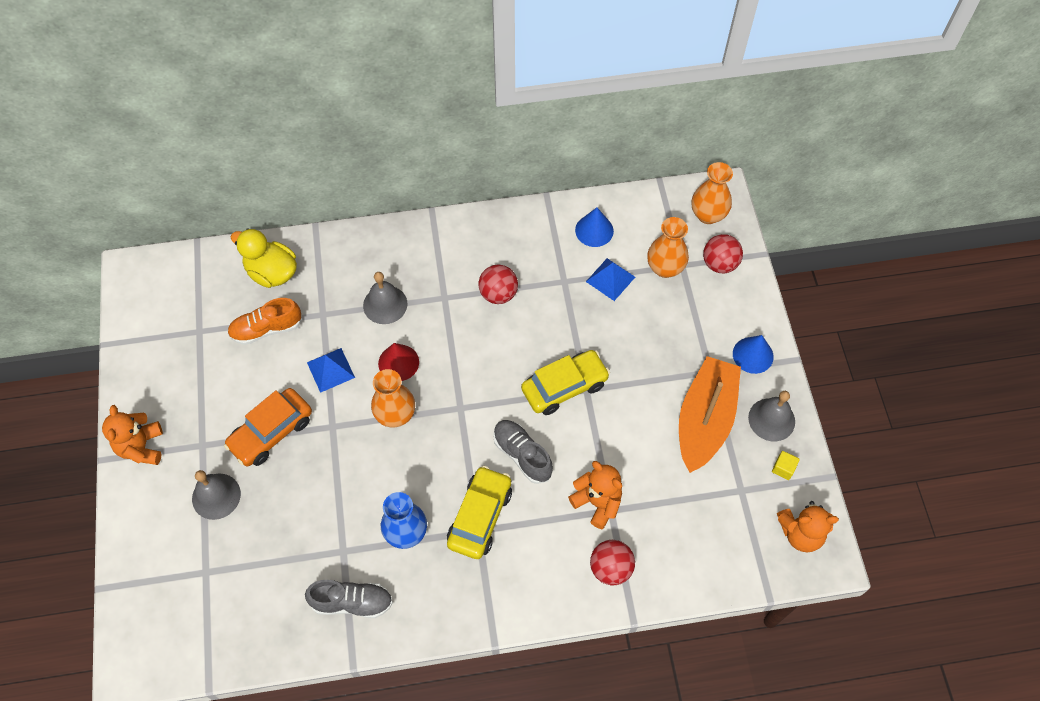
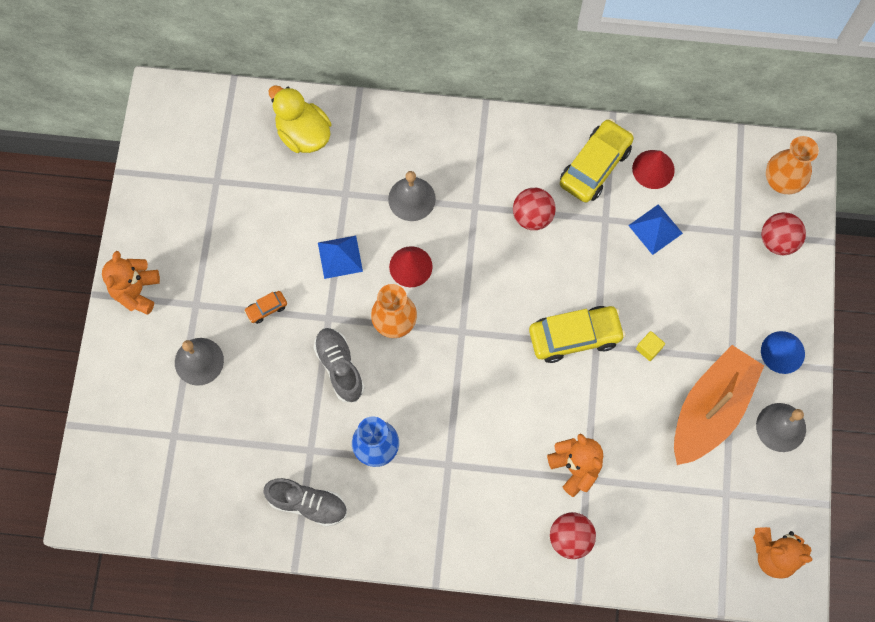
camera: 15 degrees right, 10 degrees up
(266, 329) = (284, 196): orange shoe -> none
(271, 432) = (266, 309): orange car -> orange car, size x0.46
(480, 517) = (453, 451): yellow car -> yellow car (595, 166)
(522, 455) = (512, 398): grey shoe -> grey shoe (339, 367)
(594, 230) = (653, 169): blue cone -> red cone
(665, 268) = (717, 231): orange vase -> none
(783, 468) = (777, 482): yellow cube -> yellow cube (648, 348)

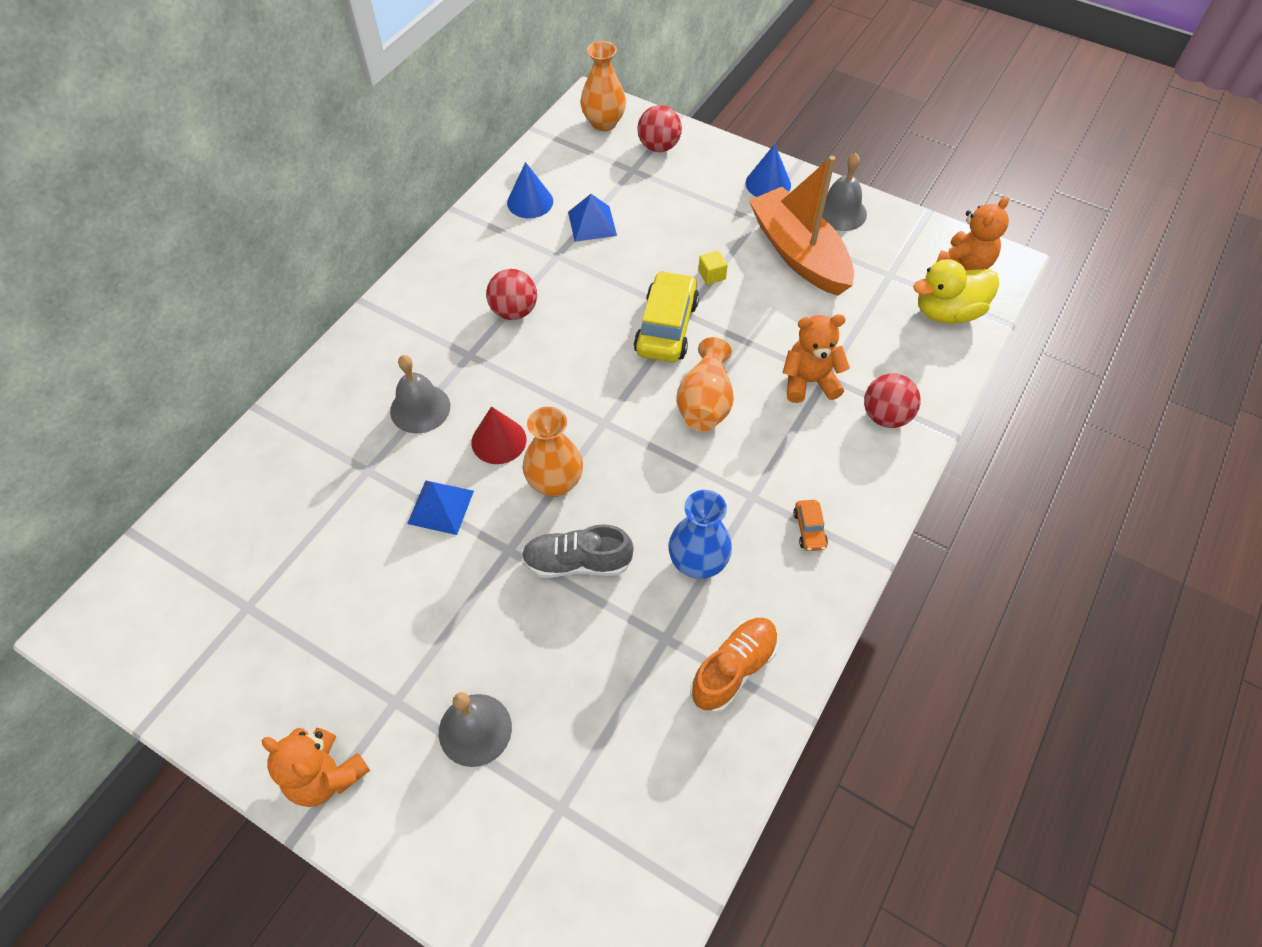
camera: 65 degrees left, 15 degrees down
(266, 309) = (454, 615): orange car -> orange car (809, 529)
(303, 134) = (262, 484): yellow duck -> yellow duck (947, 312)
(308, 504) = (734, 669): grey shoe -> orange shoe
(515, 396) = (705, 403): none -> orange vase
(595, 166) = (495, 242): yellow car -> none
(653, 169) = (530, 202): red cone -> blue cone

